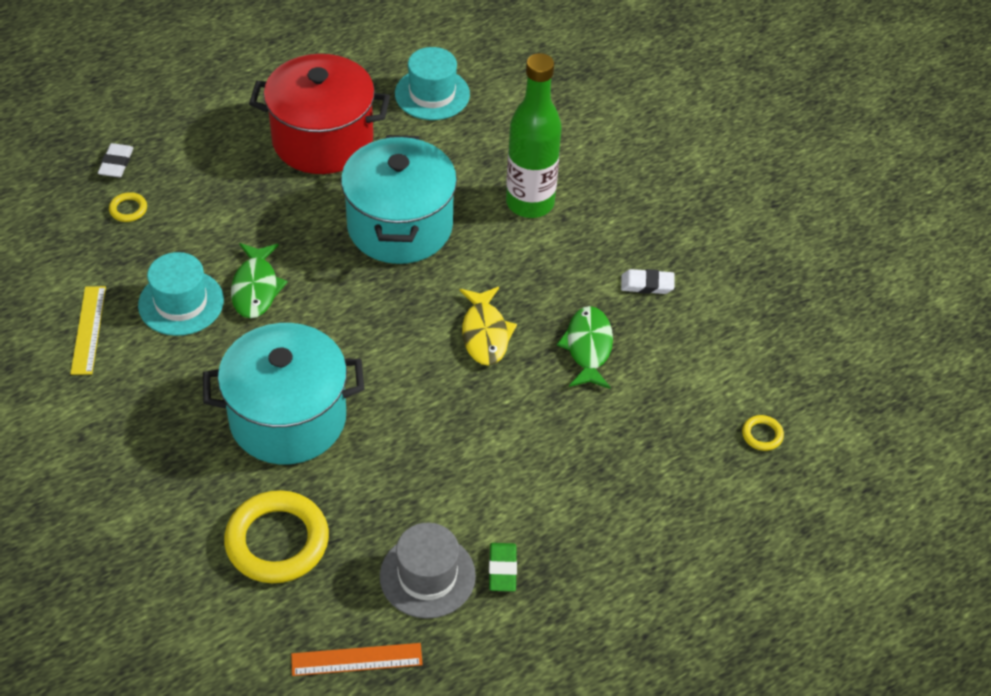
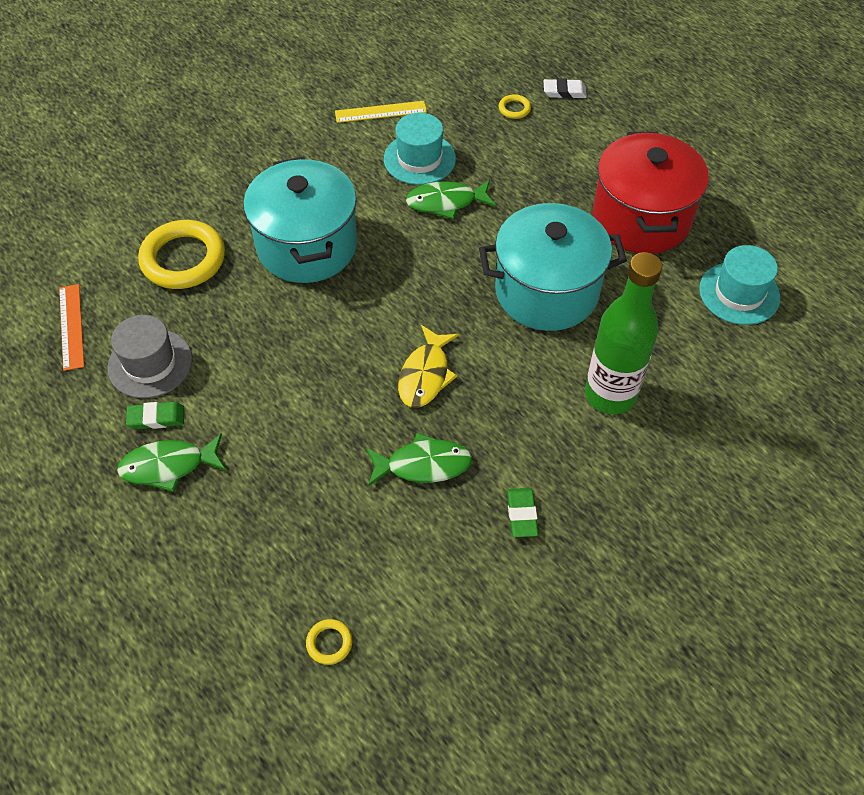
camera: 85 degrees right, 5 degrees up
(485, 333) = (425, 375): yellow fish -> yellow fish turned 60 degrees counterclockwise
(564, 558) = (168, 466): none -> green fish
(647, 284) = (522, 514): white eraser -> green eraser

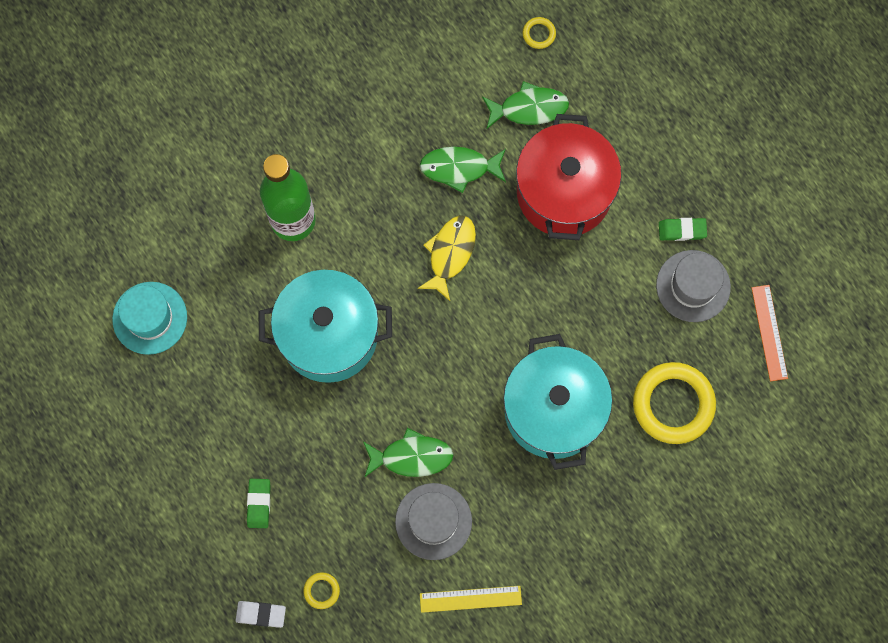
camera: 175 degrees left, 20 degrees up
(168, 466) = (667, 184): green fish -> green fish (529, 108)
(419, 159) = (433, 521): turquoise hat -> grey hat
(522, 514) = (385, 119): green eraser -> green eraser (259, 504)
(641, 218) = (219, 418): red pot -> red pot (564, 192)

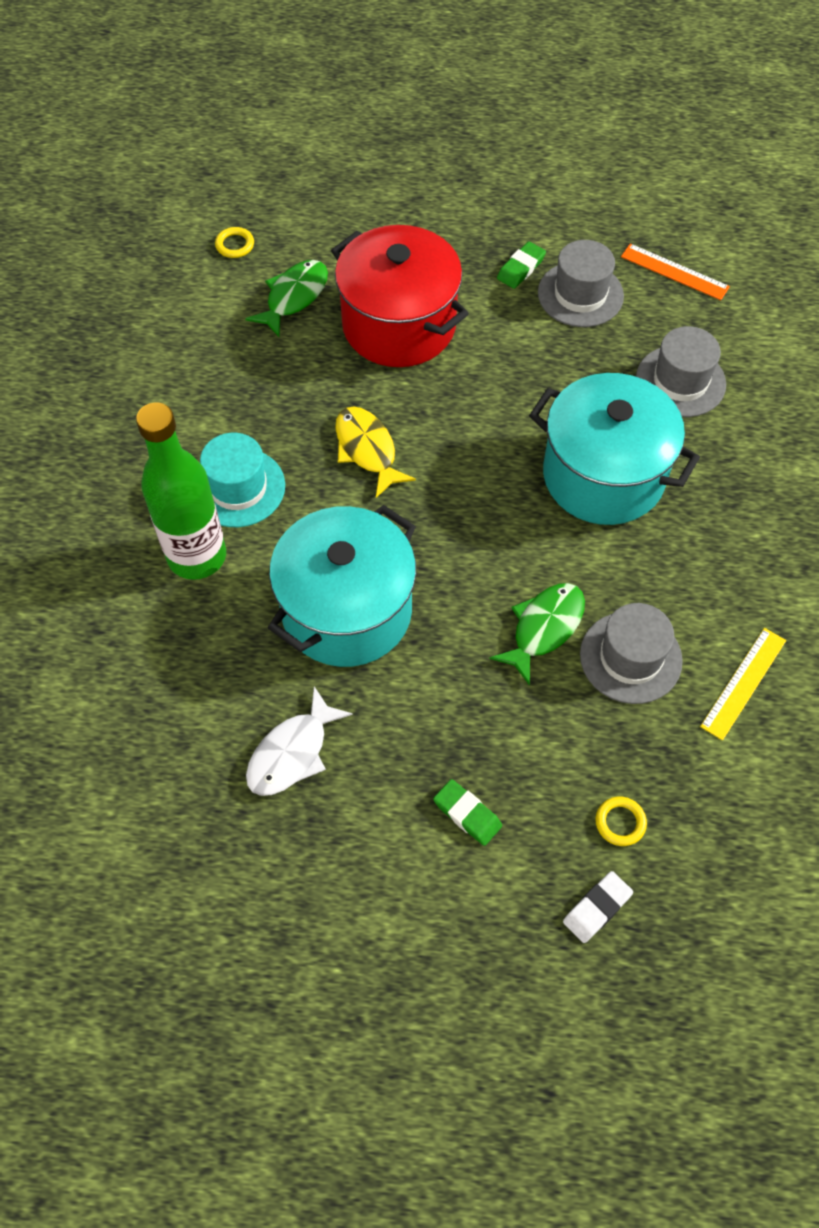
camera: 50 degrees left, 15 degrees down
(150, 318) = (157, 770): turquoise hat -> turquoise hat (238, 487)
(217, 380) = (292, 752): none -> white fish
(459, 168) = (292, 385): green fish -> none
(673, 404) = (680, 381): yellow ring -> grey hat

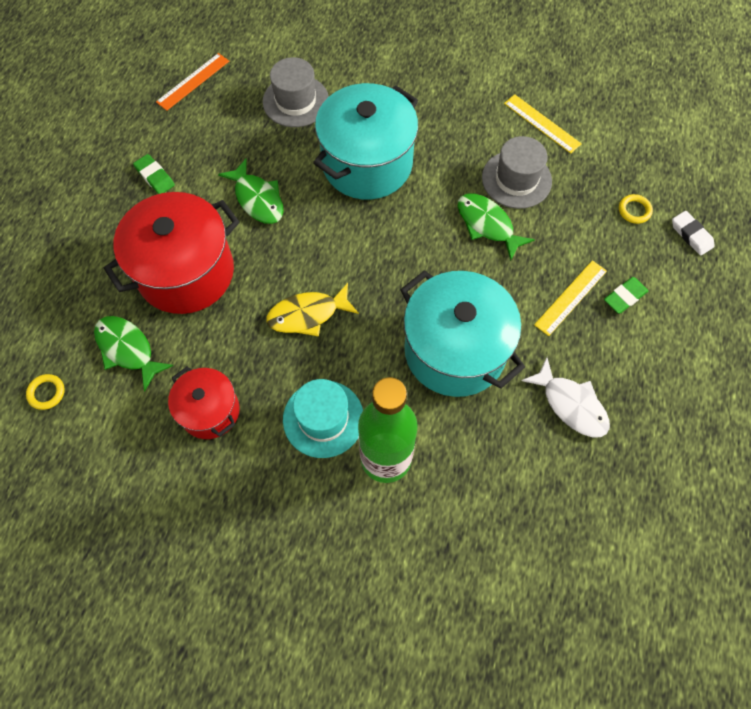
camera: 80 degrees left, 5 degrees up
(233, 383) = (210, 411): none -> red pot
(451, 742) = (570, 297): none -> yellow ruler
(516, 371) = (257, 199): none -> green fish
(580, 294) = (195, 143): grey hat -> none

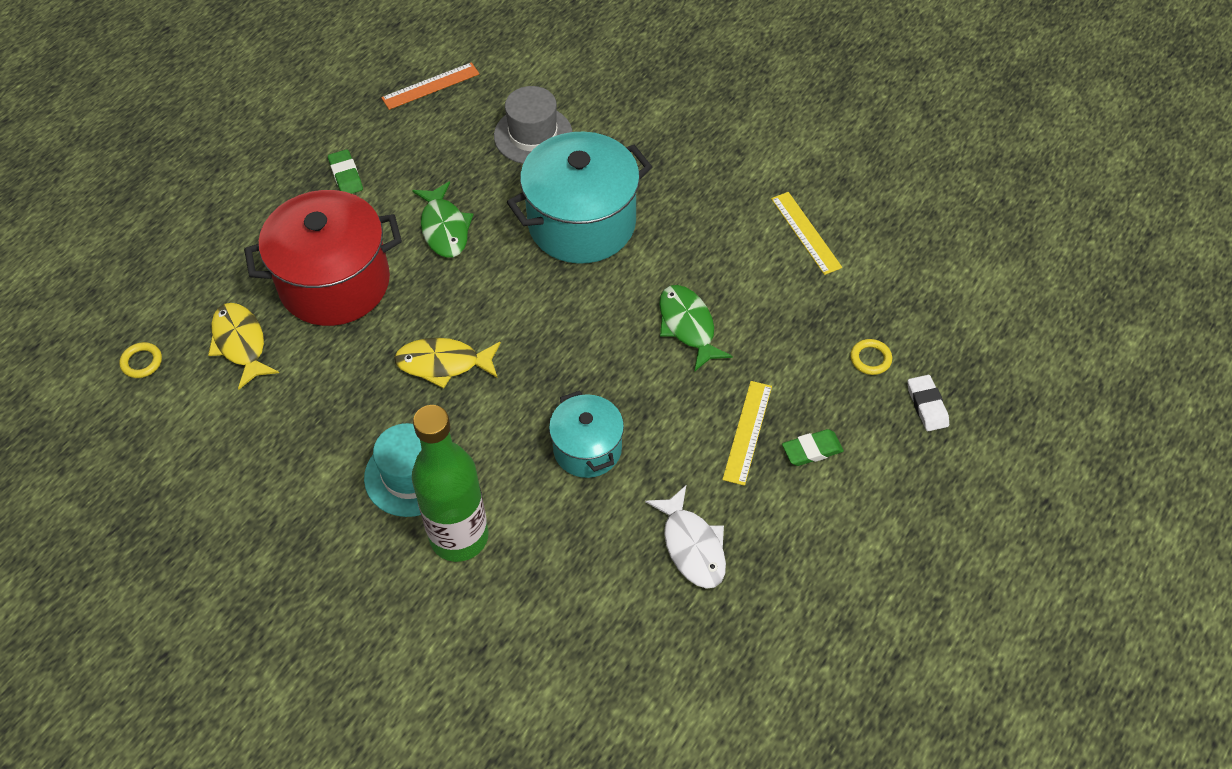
camera: 20 degrees right, 10 degrees down
(128, 349) = (241, 344): green fish -> yellow fish
(210, 411) = (297, 431): red pot -> none
(455, 350) = (587, 449): turquoise pot -> turquoise pot, size x0.57
(516, 179) = (745, 286): grey hat -> none
(570, 297) = (747, 432): yellow ruler -> yellow ruler turned 45 degrees counterclockwise

